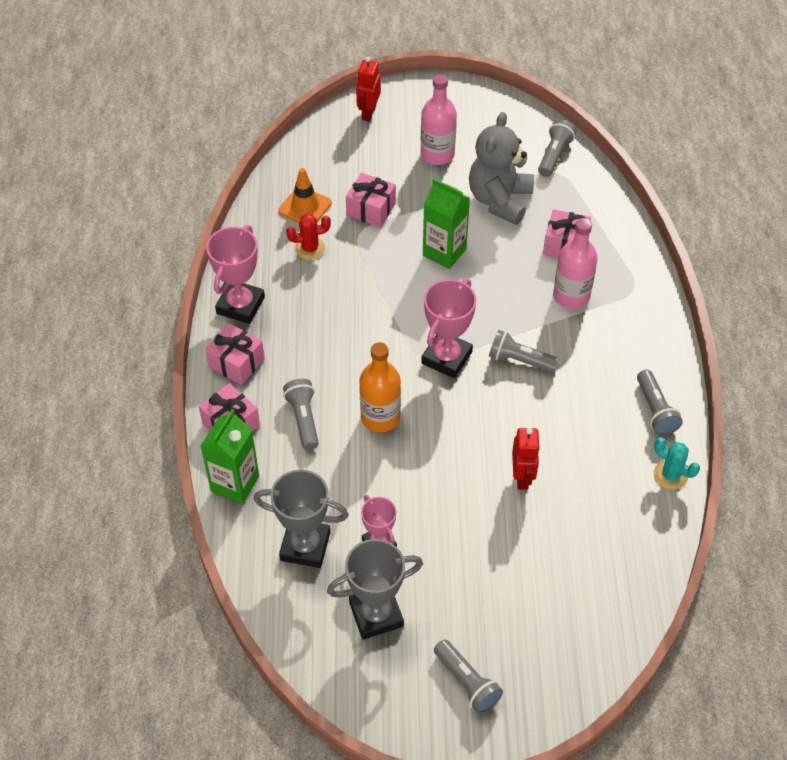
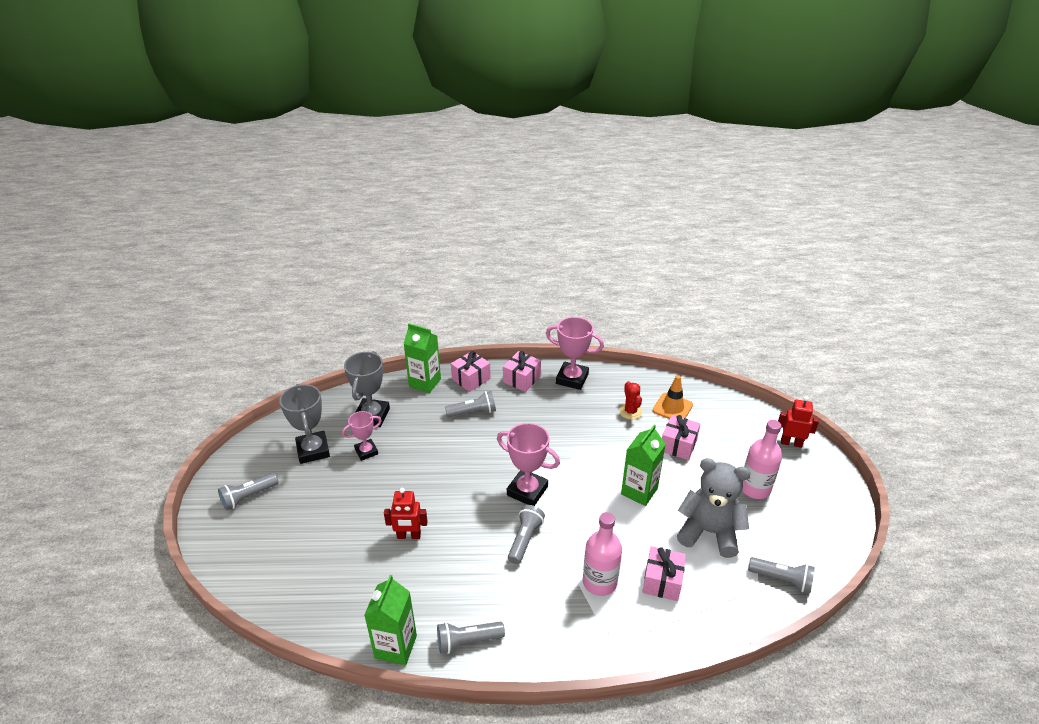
camera: 90 degrees right, 15 degrees down
(380, 417) = (472, 452): orange bottle -> none
(670, 475) = (396, 647): turquoise cactus -> green carton

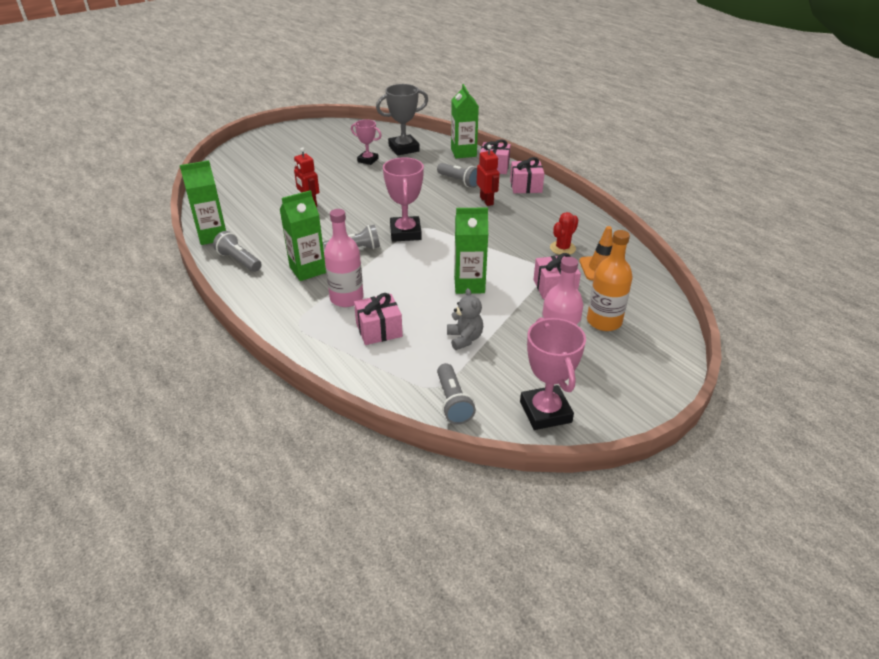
camera: 55 degrees right, 0 degrees up
(248, 497) = (285, 142): grey flashlight -> none
(313, 450) = (347, 143): grey trophy -> none
(531, 590) = (308, 270): none -> green carton
(572, 379) = (561, 207): pink trophy -> pink trophy (545, 412)
(709, 532) = (464, 339): grey teddy bear -> grey teddy bear, size x0.53
(737, 444) = (604, 321): none -> orange bottle
(791, 443) = (657, 357): red robot -> red robot (486, 201)

